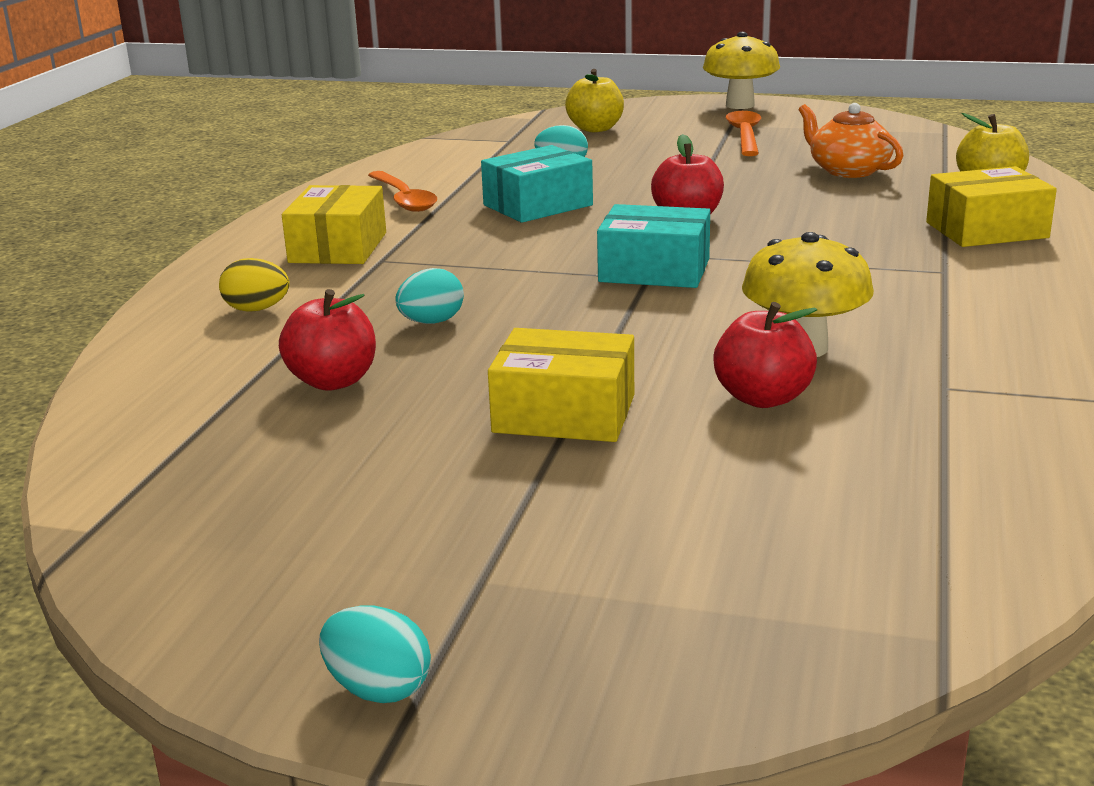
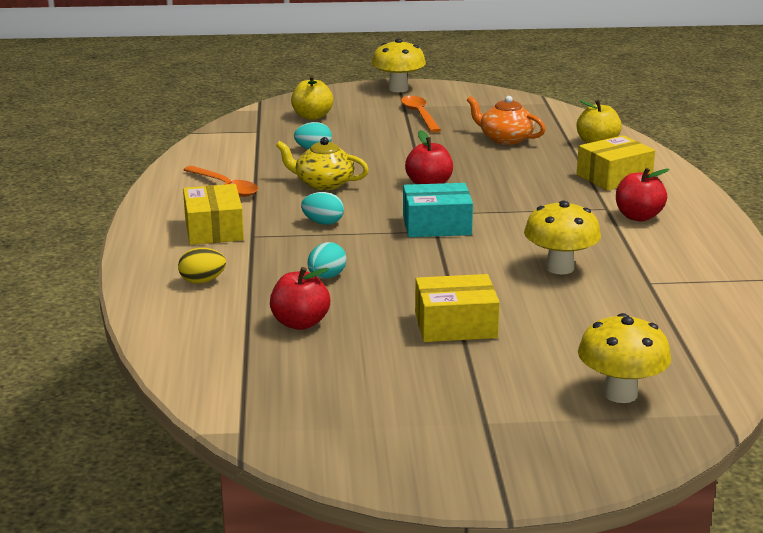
camera: 20 degrees left, 0 degrees up
(378, 689) = (478, 481): turquoise egg -> turquoise egg (323, 223)
(538, 205) = (323, 183): turquoise box -> yellow teapot
(762, 568) = (620, 394): none -> yellow mushroom
(763, 398) = (558, 301): red apple -> red apple (638, 216)

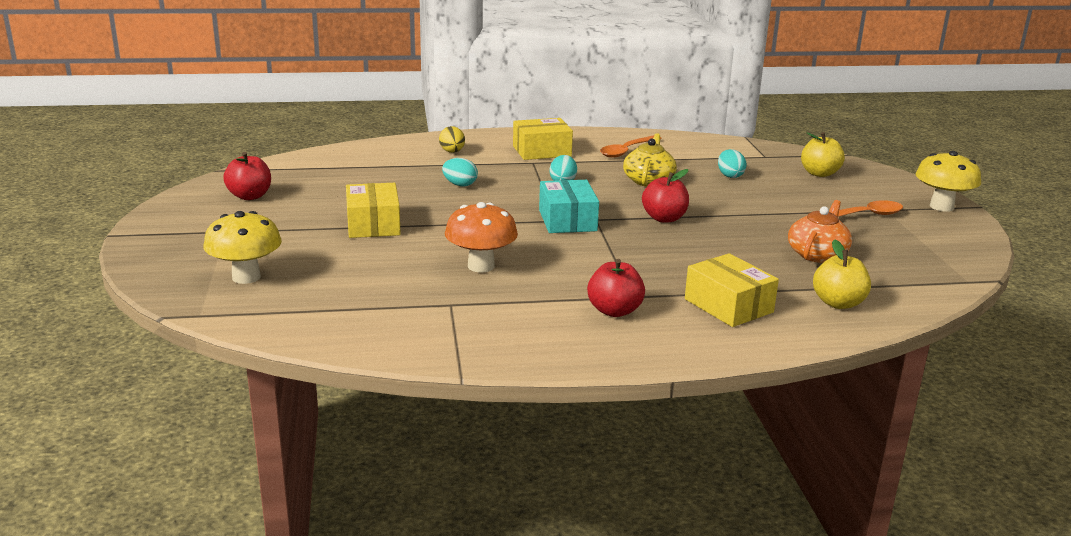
camera: 85 degrees right, 0 degrees up
(300, 323) = (384, 179): red apple -> red apple (250, 196)
(560, 268) = (481, 266): yellow mushroom -> orange mushroom

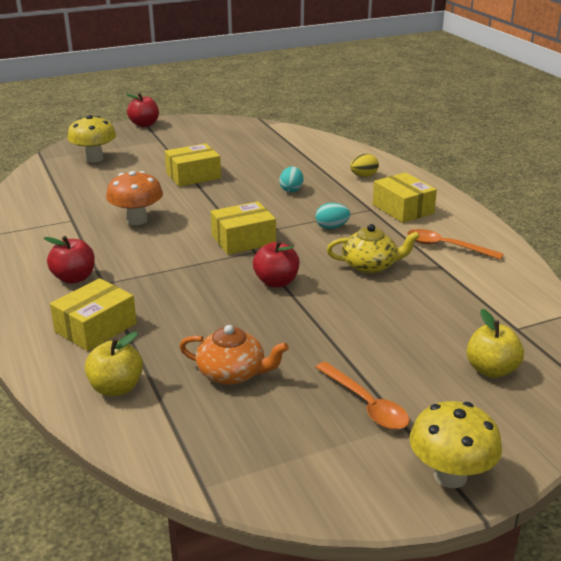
camera: 75 degrees right, 5 degrees up
(250, 196) = (220, 134): red apple -> red apple (144, 124)
(567, 220) = (243, 240): turquoise box -> yellow box
(730, 176) = (426, 309): turquoise egg -> none

